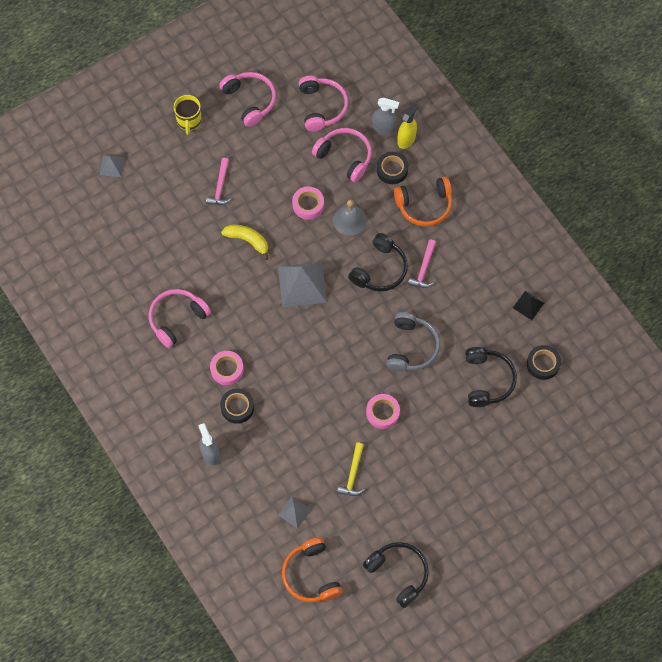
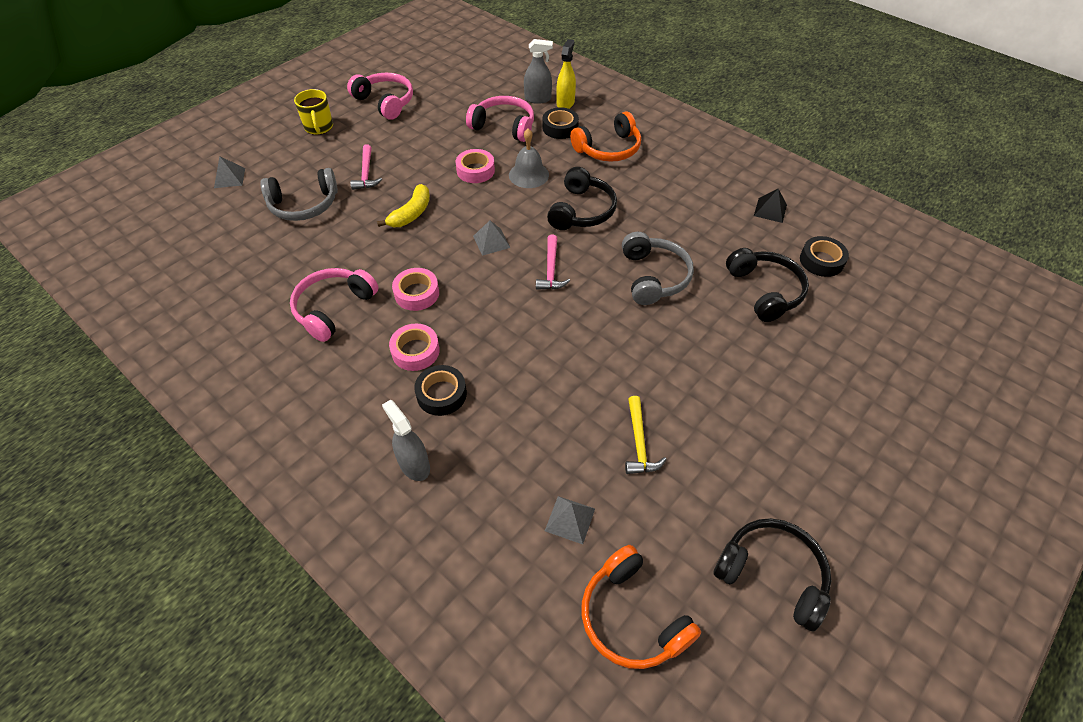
camera: 15 degrees left, 15 degrees down
(167, 211) = (304, 205): none -> grey headphones
(248, 240) = (411, 214): yellow banana -> yellow banana turned 105 degrees clockwise
(302, 284) = (491, 241): grey pyramid -> grey pyramid, size x0.51
(322, 107) = (465, 95): pink headphones -> none
(382, 413) = (648, 356): pink tape -> pink tape (417, 293)
(423, 269) = (633, 201): pink hammer -> pink hammer (551, 270)

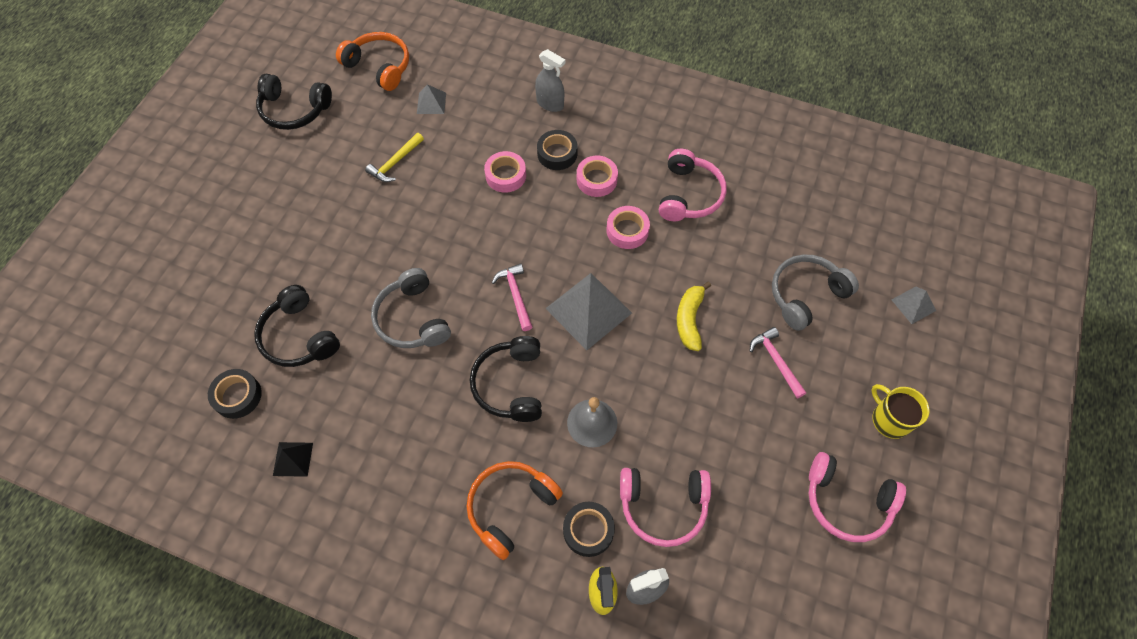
camera: 160 degrees right, 10 degrees up
(475, 170) = (657, 408): pink tape -> pink tape (505, 175)
(491, 241) = (589, 310): grey pyramid -> grey pyramid, size x1.95
(639, 443) = (395, 162): yellow hammer -> yellow hammer turned 120 degrees counterclockwise

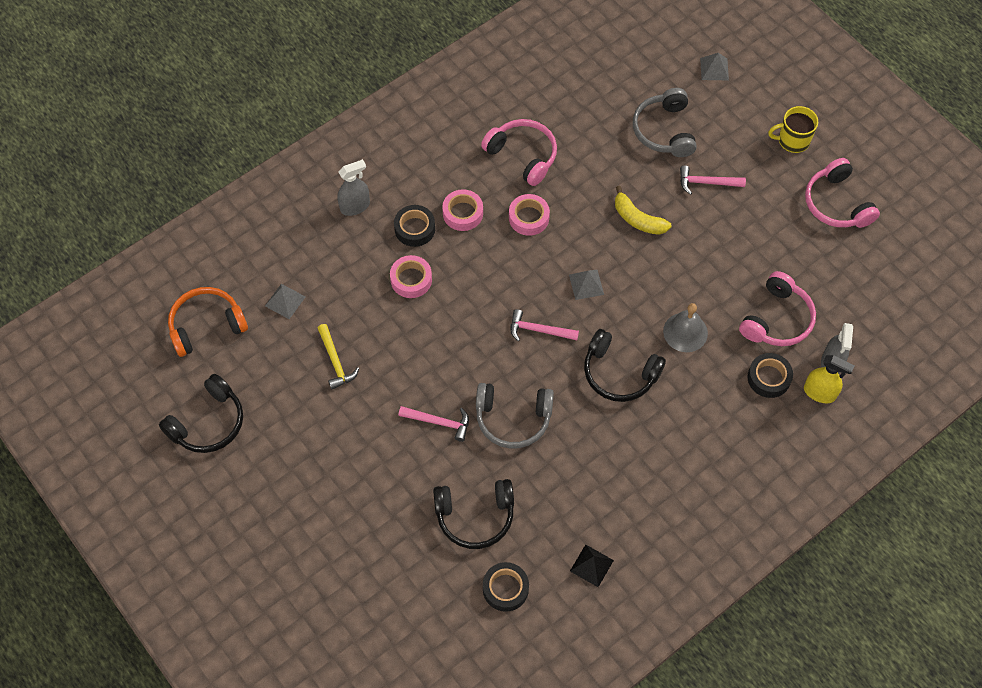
camera: 60 degrees left, 0 degrees up
(378, 264) = (439, 422): none -> pink hammer
(510, 507) = (722, 422): orange headphones -> none
(589, 310) = (586, 284): grey pyramid -> grey pyramid, size x0.51
(847, 502) = (836, 203): pink headphones -> pink headphones turned 105 degrees clockwise

